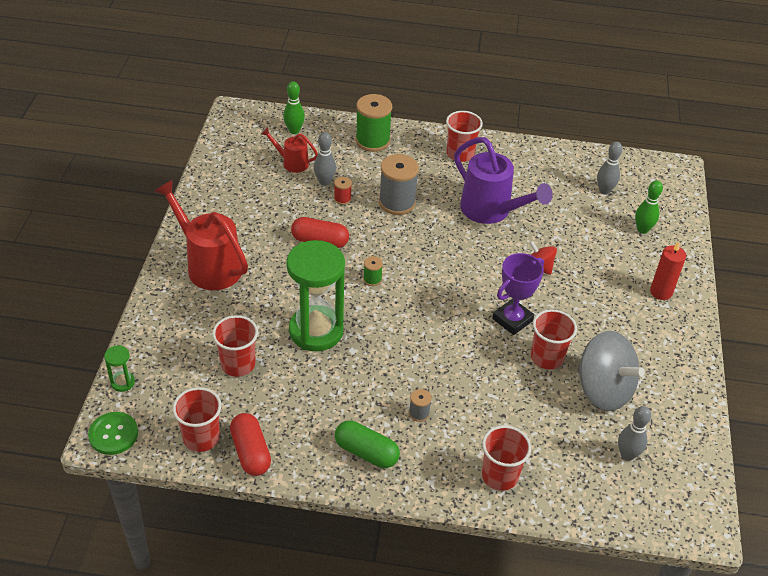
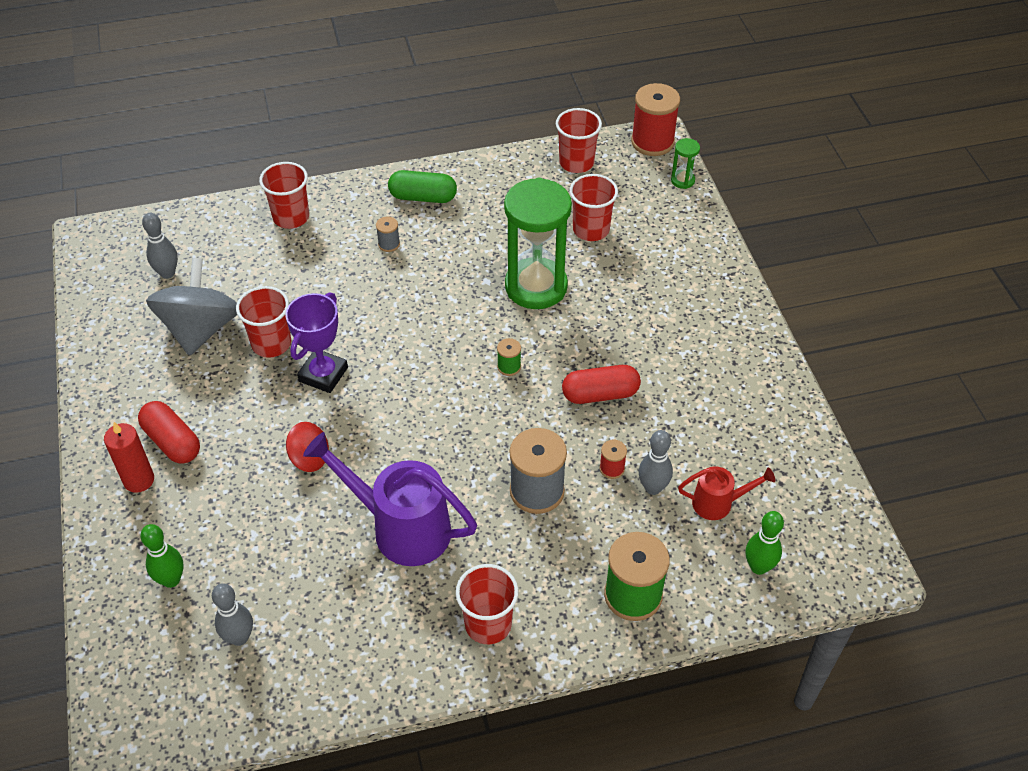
camera: 160 degrees right, 5 degrees up
(113, 434) = (652, 142): green button -> red spool
(209, 265) = (702, 317): red watering can -> none
(251, 452) = (526, 166): red capsule -> red capsule (172, 442)
(603, 390) = (200, 329): grey spinning top -> grey spinning top turned 75 degrees clockwise

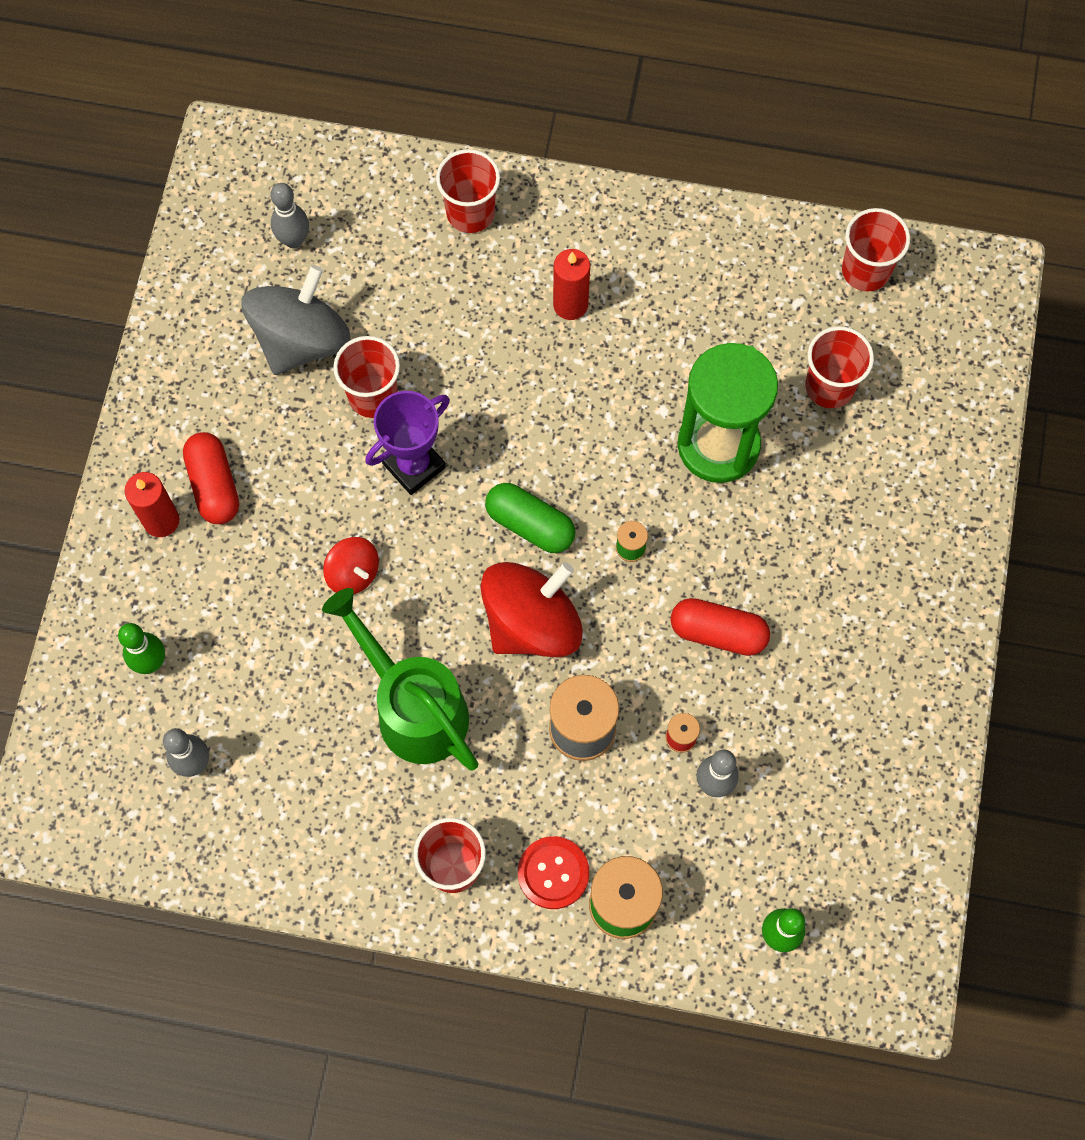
camera: 25 degrees right, 20 degrees up
(389, 244) = (570, 305): grey spool -> red candle
(401, 527) = (413, 707): purple watering can -> green watering can
(423, 197) = (644, 247): green capsule -> green capsule (530, 524)
(462, 438) = (532, 623): none -> red spinning top
(568, 596) = (553, 873): none -> red button
(652, 142) = (983, 277): red spool -> none
(682, 180) = (988, 357): green hourglass -> none
(718, 503) = (778, 836): red watering can -> none

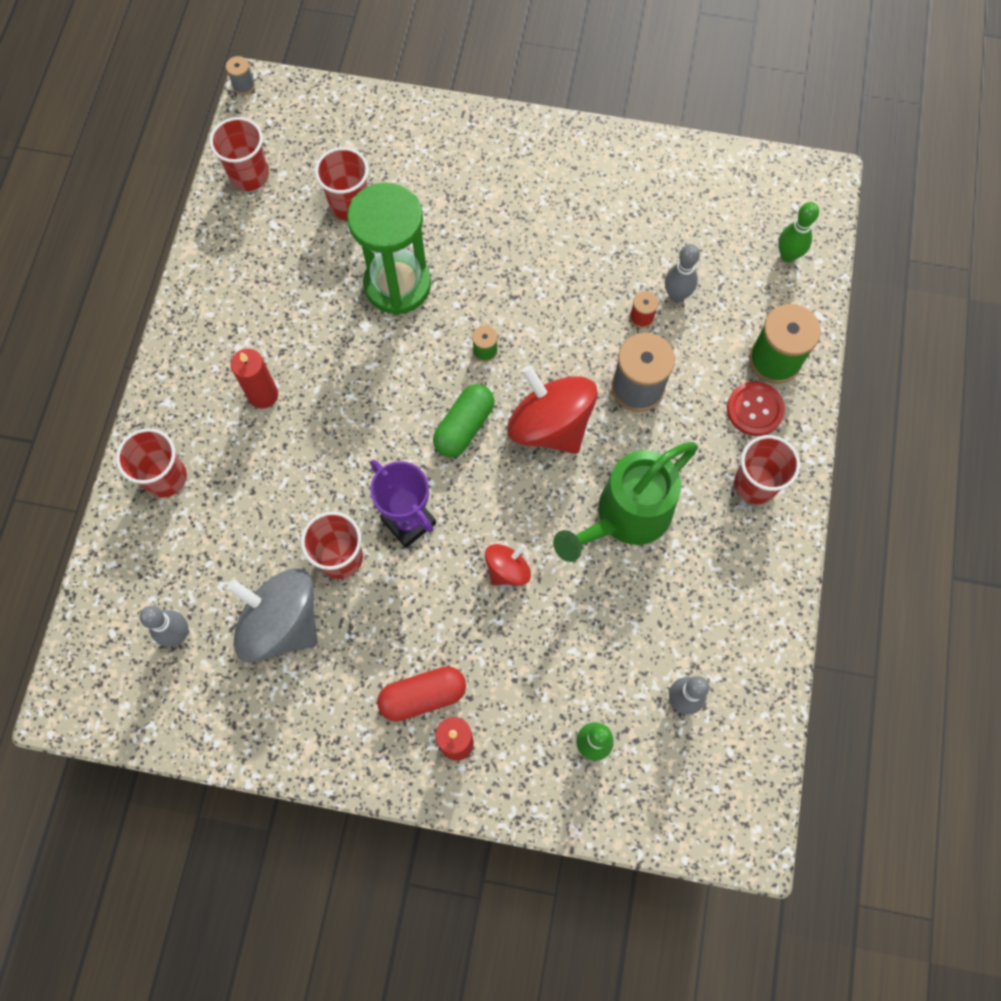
camera: 90 degrees left, 0 degrees up
(718, 632) = (556, 289): red capsule -> none
(998, 255) = (244, 85): none -> grey spool

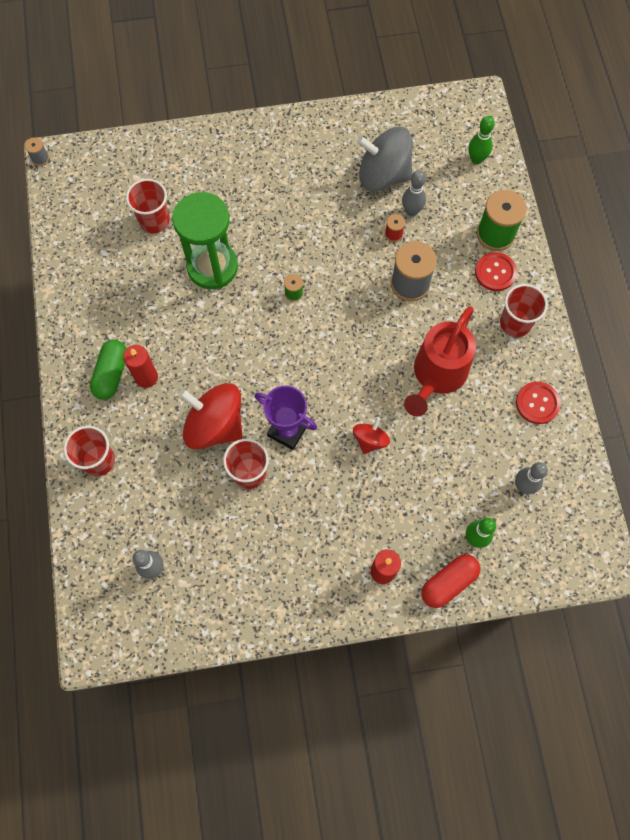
camera: 20 degrees left, 0 degrees up
(249, 175) = (71, 222): red cup -> none
(281, 623) = (225, 533): grey spinning top -> grey spinning top (383, 175)
(423, 696) = (346, 548): red capsule -> red capsule (448, 582)
(464, 427) = (300, 351): green capsule -> green capsule (111, 374)
(550, 425) = (360, 330): red spinning top -> red spinning top (215, 425)
(625, 517) = (436, 376): green watering can -> red watering can
(743, 598) = (537, 403): none -> red button

